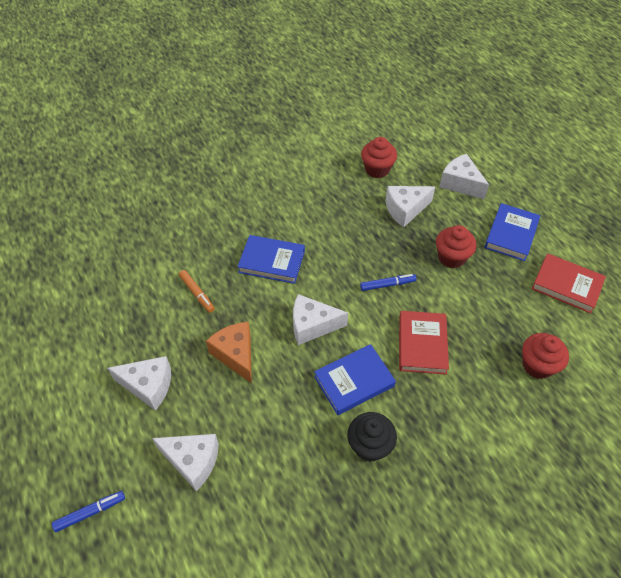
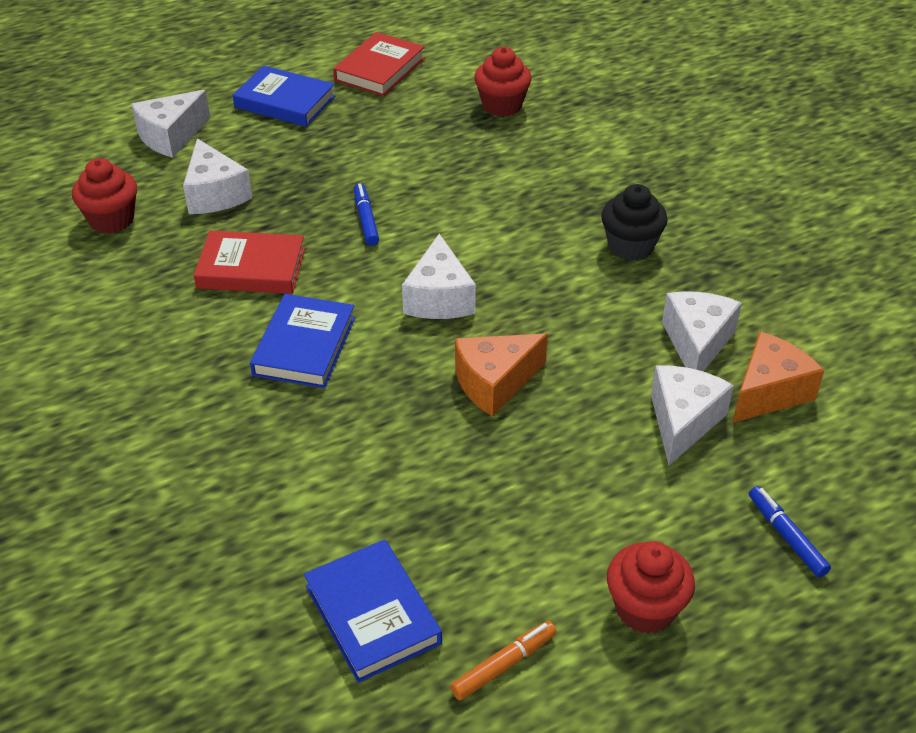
camera: 90 degrees left, 10 degrees down
(148, 386) = (560, 489): white cheese -> white cheese (697, 343)
(197, 293) = (367, 441): orange marker -> orange marker (503, 665)
(214, 524) = (768, 392): none -> orange cheese
(354, 381) = (535, 257): blue book -> blue book (373, 614)
(422, 344) = (472, 193): red book -> red book (251, 268)
(451, 257) = (320, 156): red cupcake -> red cupcake (645, 608)

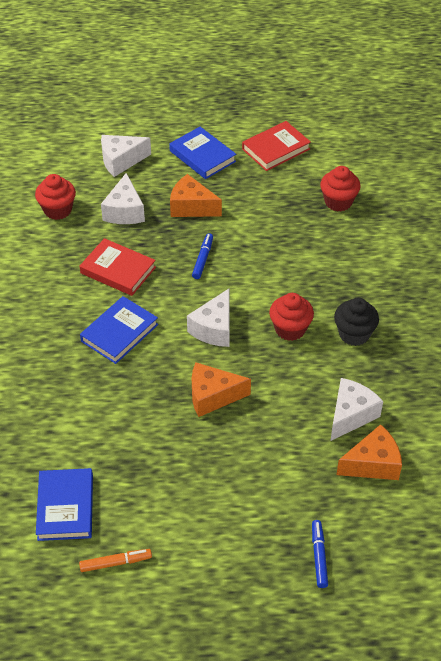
camera: 25 degrees right, 5 degrees up
(308, 163) = (191, 207): none -> orange cheese
(645, 608) = (210, 564): red cupcake -> red cupcake (290, 329)
(683, 422) = (307, 463): white cheese -> none

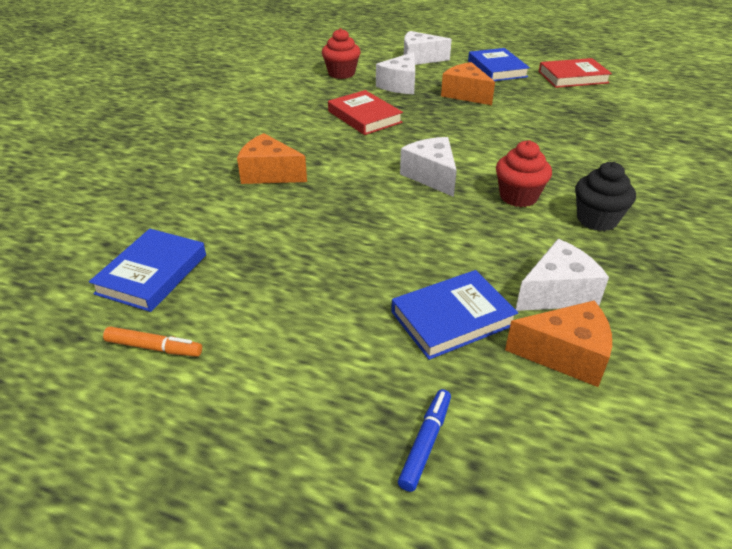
camera: 25 degrees right, 10 degrees down
(119, 333) = (331, 156): blue book -> blue book (452, 318)
(203, 259) = (453, 127): blue marker -> none
(212, 396) = (391, 227): orange cheese -> orange cheese (269, 174)
(214, 328) = (431, 176): white cheese -> white cheese turned 105 degrees clockwise
(338, 202) = (624, 120): red cupcake -> none

